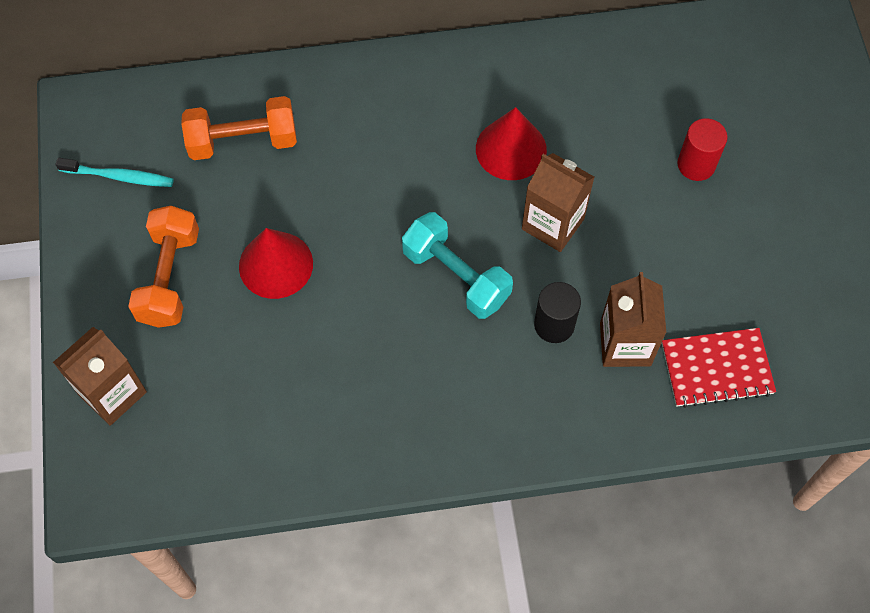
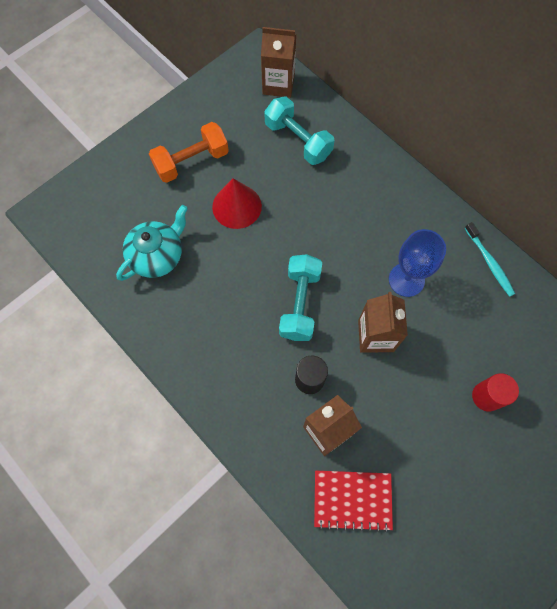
camera: 55 degrees right, 5 degrees up
(112, 393) = (108, 181): brown carton -> brown carton (278, 84)
(119, 176) = (231, 99): turquoise toothbrush -> turquoise toothbrush (489, 262)
(243, 141) = (298, 140): orange dumbbell -> turquoise dumbbell
(269, 396) = (157, 256): none -> turquoise teapot
(511, 149) = (406, 280): red cone -> blue goblet
(716, 368) = (352, 499): red notebook -> red notebook turned 45 degrees counterclockwise

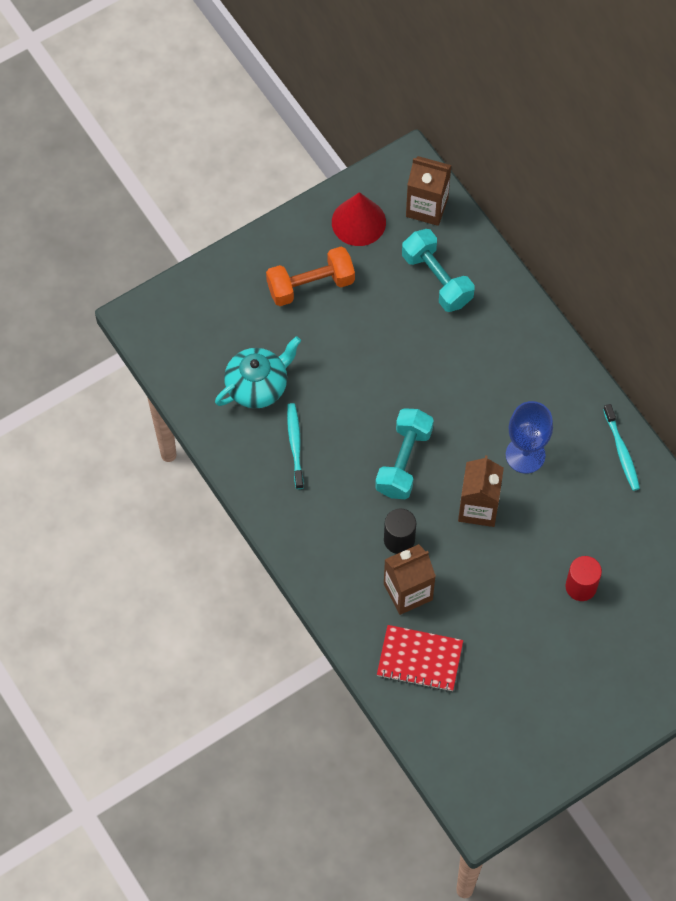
camera: 10 degrees right, 5 degrees down
(199, 304) = (295, 445): none -> turquoise toothbrush
(237, 206) = (353, 345): red cone -> red cone (358, 222)

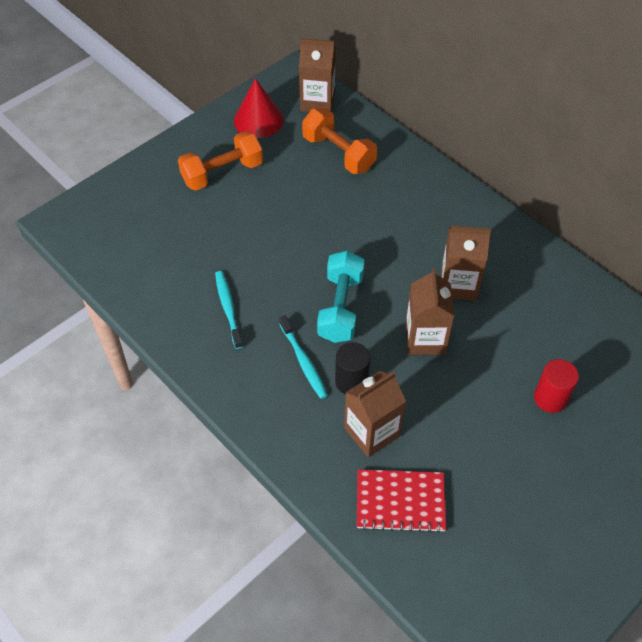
camera: 10 degrees left, 10 degrees down
(258, 386) = (183, 262): turquoise teapot -> none
(437, 279) = (338, 153): turquoise dumbbell -> orange dumbbell
(525, 455) = (458, 284): blue goblet -> brown carton
(621, 451) = (550, 268): turquoise toothbrush -> turquoise toothbrush (303, 361)

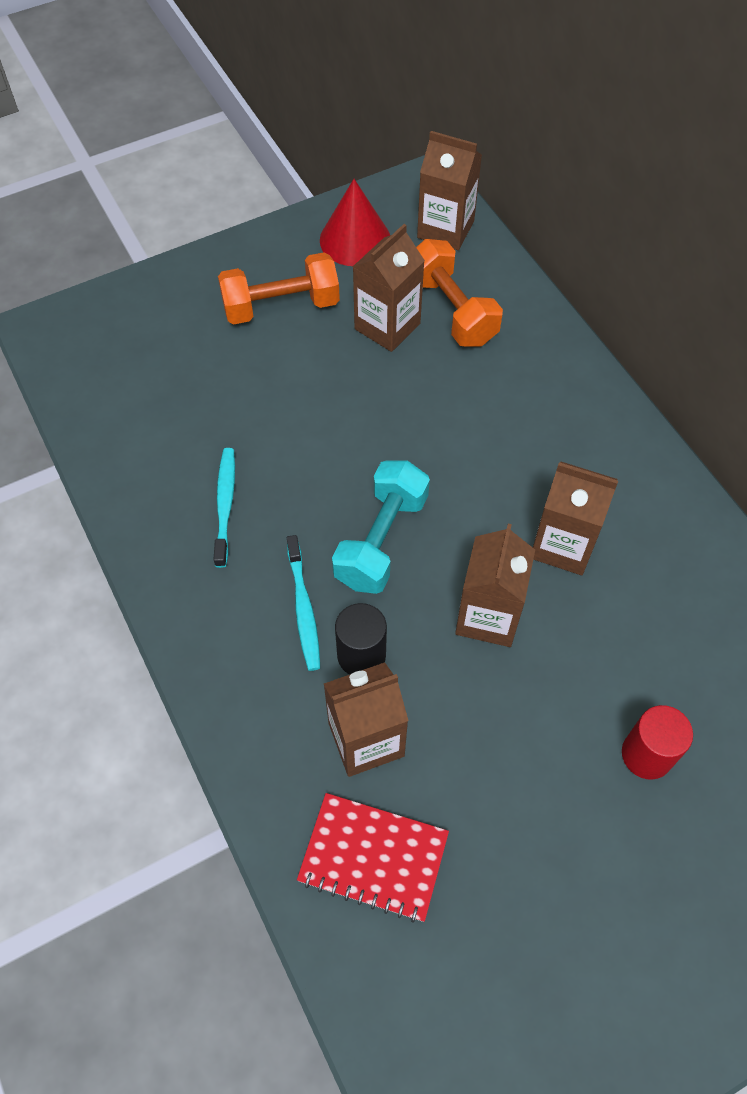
camera: 15 degrees right, 5 degrees up
(299, 172) = (387, 326): none -> brown carton

